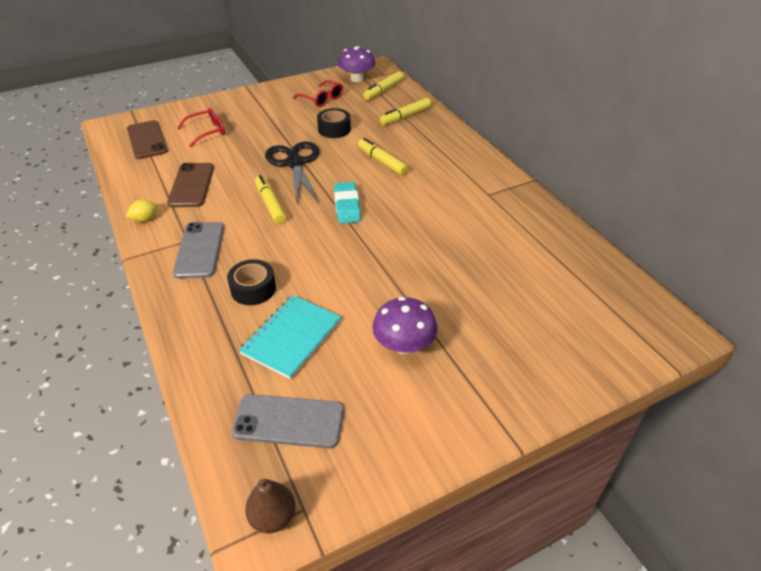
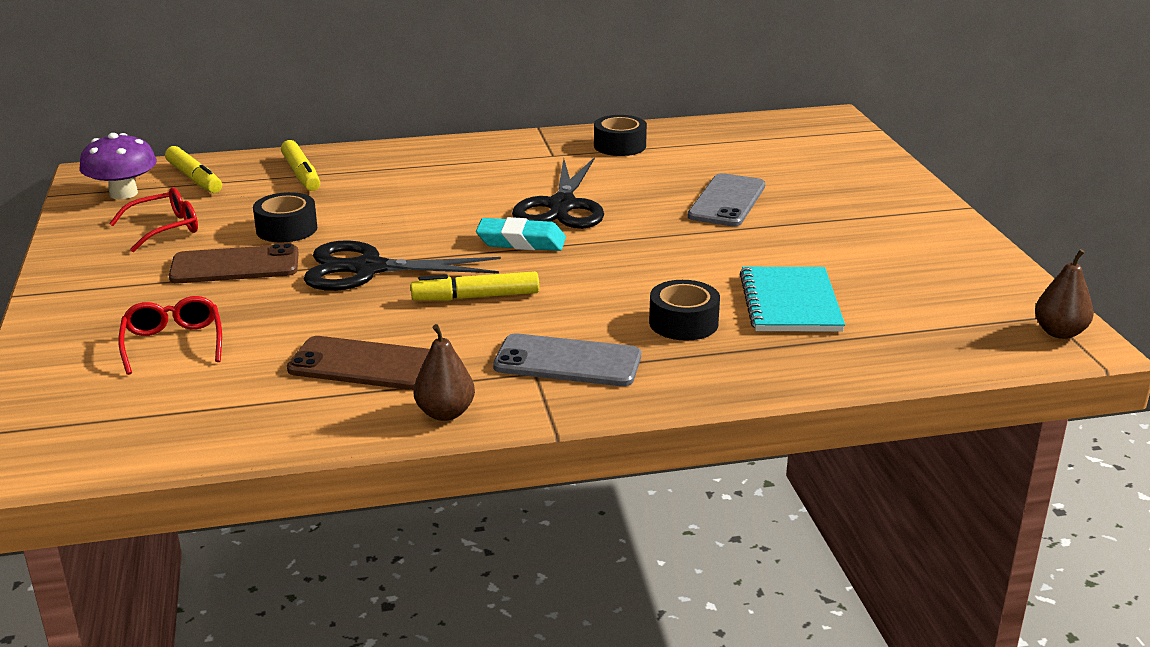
camera: 75 degrees left, 15 degrees down
(145, 219) = (445, 413): yellow lemon -> brown pear
(147, 140) = (138, 412): brown phone -> brown phone (235, 266)
(288, 421) = (930, 315): grey phone -> grey phone (727, 201)
(292, 337) = (790, 303): turquoise notebook -> turquoise notebook turned 45 degrees clockwise
(382, 161) = (420, 205): yellow marker -> none
(404, 345) = (820, 239): purple mushroom -> none
(405, 212) = (562, 206): none -> black scissors
(524, 220) = (619, 146): none -> black tape

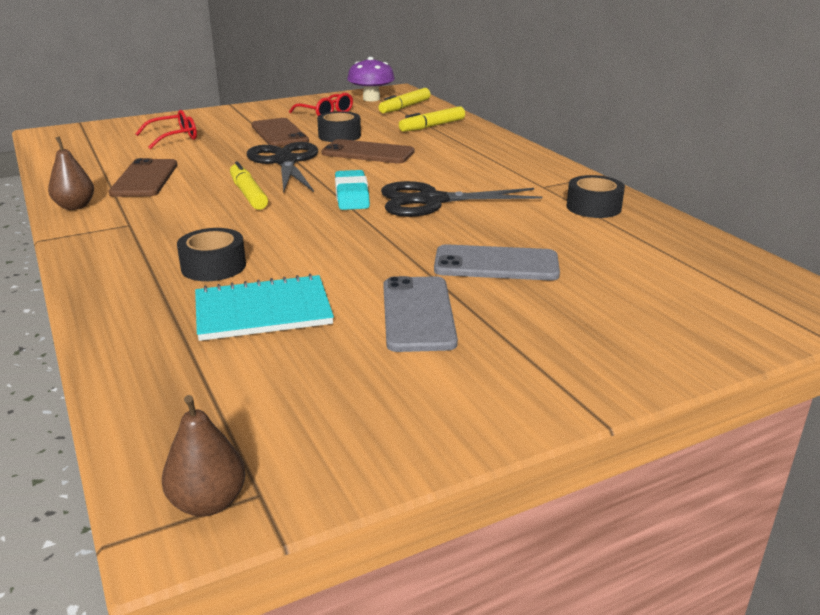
camera: 75 degrees right, 0 degrees up
(375, 219) = (368, 153): none -> brown phone
(567, 362) = (144, 232): grey phone -> grey phone (418, 314)

